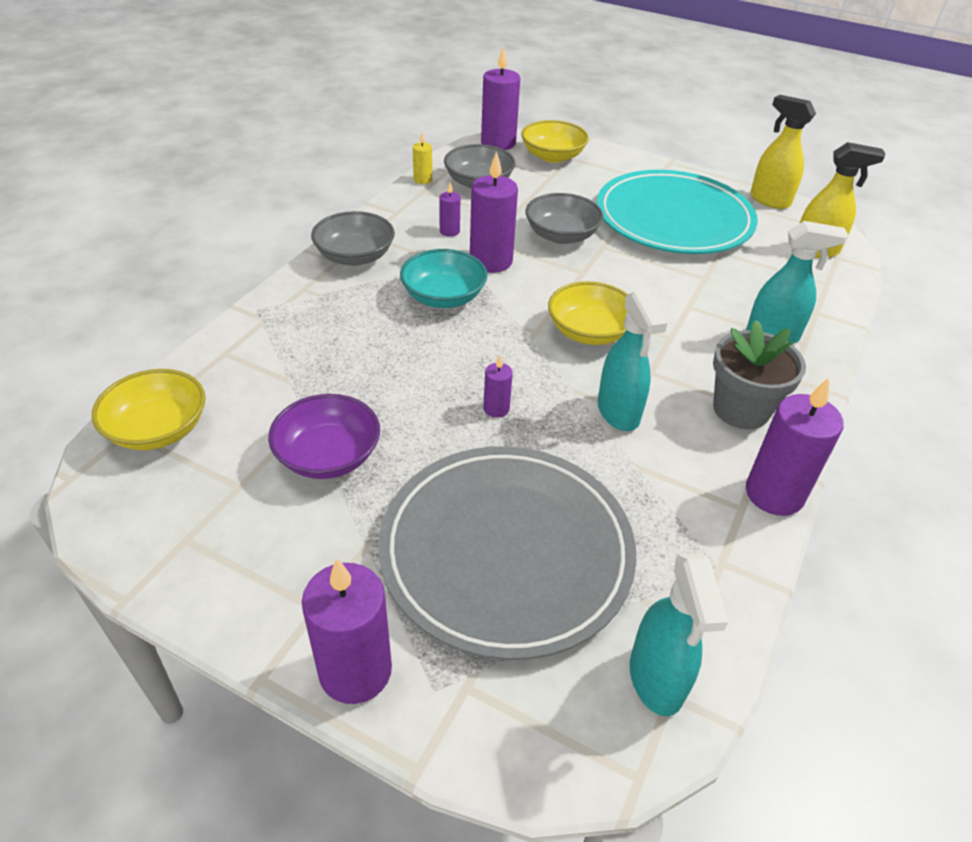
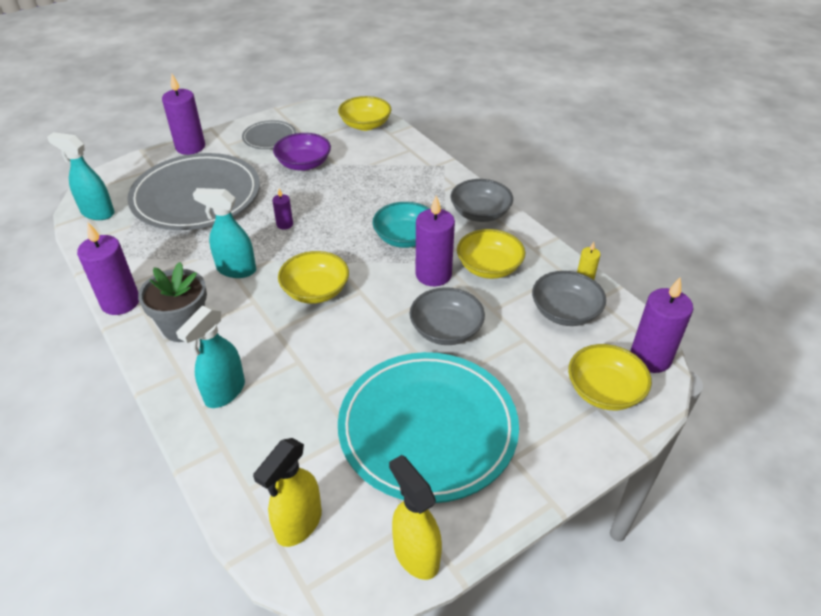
camera: 120 degrees right, 0 degrees up
(258, 548) = (269, 137): none -> grey plate
(449, 231) = (489, 267): purple candle -> yellow bowl
(769, 200) = (415, 554): yellow spray bottle -> yellow spray bottle turned 105 degrees counterclockwise

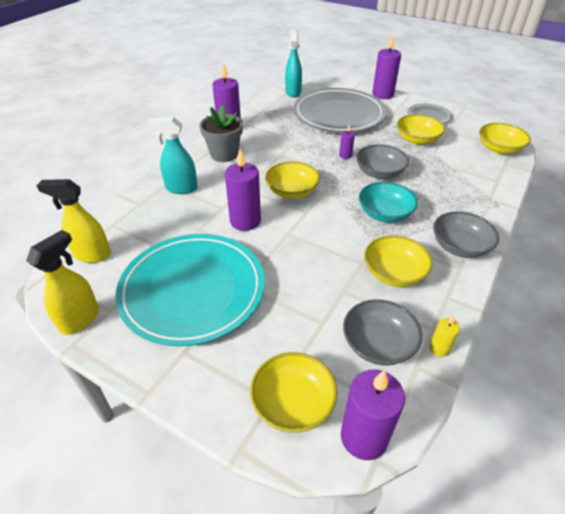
camera: 65 degrees right, 0 degrees up
(236, 270) = (285, 153): turquoise spray bottle -> none
(304, 164) = (417, 140): purple bowl -> yellow bowl
(433, 274) = (356, 242): purple candle -> purple candle (245, 221)
(446, 330) = (299, 269): grey bowl -> grey bowl (379, 172)

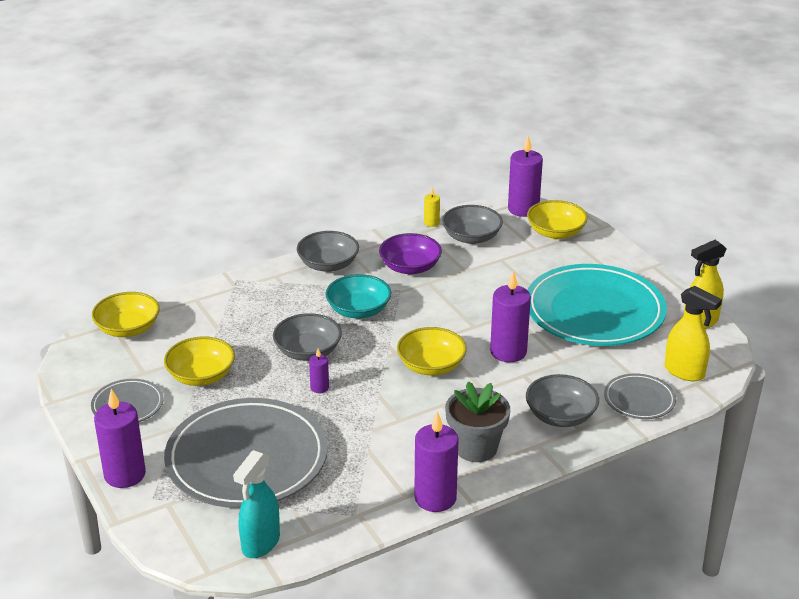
camera: 150 degrees left, 10 degrees down
(127, 218) = (639, 399): none -> grey plate
(181, 188) = (560, 415): turquoise spray bottle -> grey bowl
(394, 273) = (410, 267): yellow bowl -> purple bowl

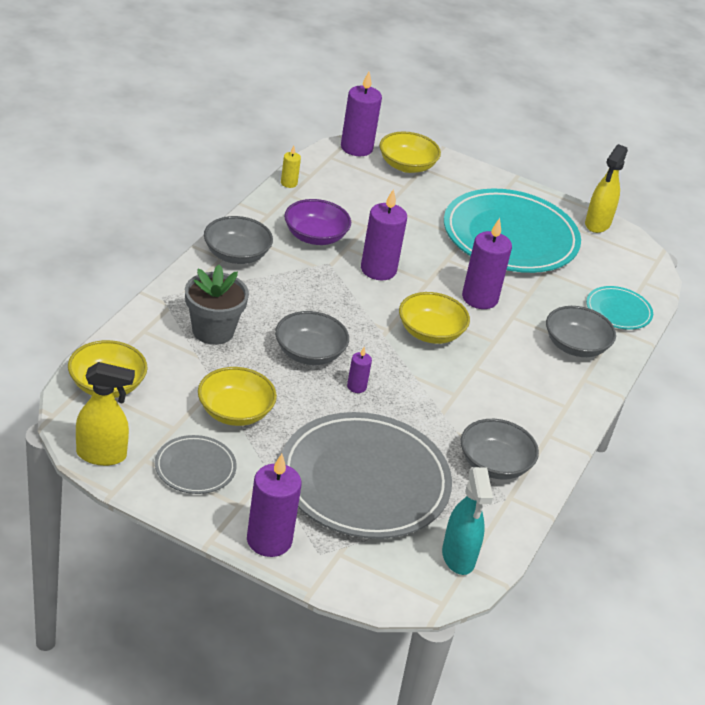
camera: 40 degrees left, 5 degrees up
(358, 310) = (313, 295): turquoise bowl -> none
(435, 498) = (554, 458): purple candle -> purple candle (378, 270)
(471, 237) = (339, 189): grey bowl -> grey bowl (494, 464)
(476, 448) = (540, 399): grey flower pot -> grey flower pot (213, 331)
(639, 399) = (618, 311): grey plate -> turquoise plate
(684, 372) = (627, 274): yellow spray bottle -> yellow spray bottle (102, 455)

